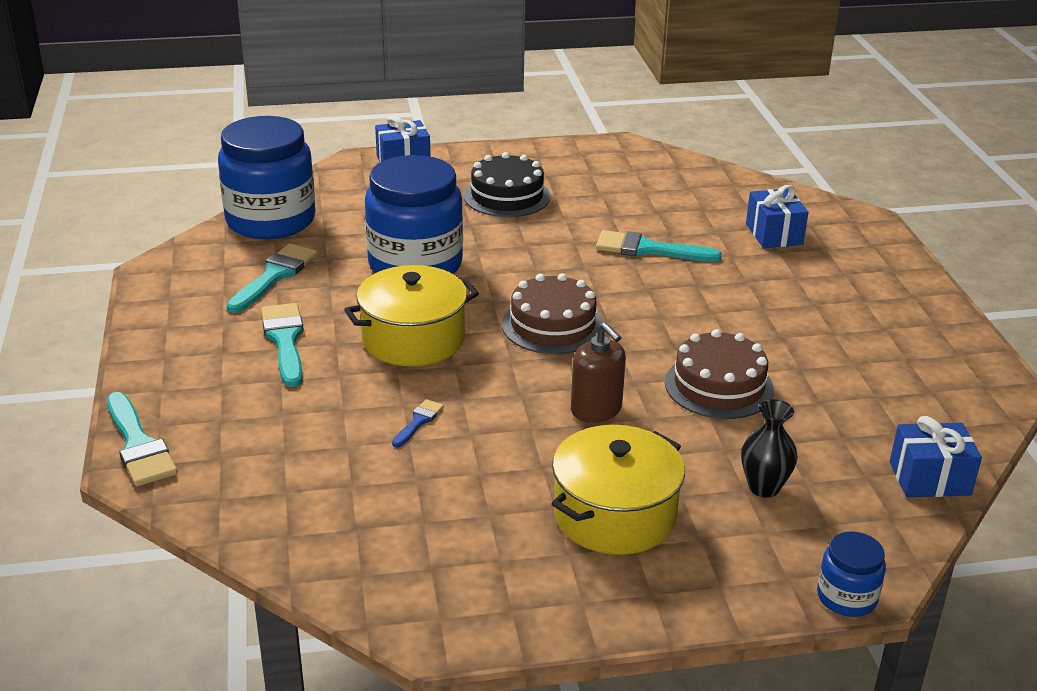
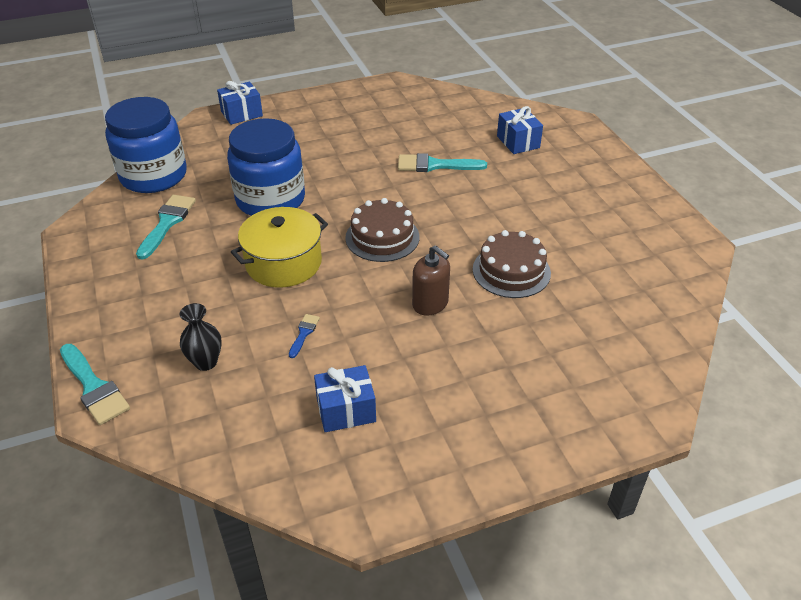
camera: 10 degrees left, 10 degrees up
(285, 340) = (187, 278): turquoise brush -> none
(507, 196) = (324, 134): black cake -> none
(614, 515) = (465, 391): yellow pot -> none
(764, 487) = (563, 350): black vase -> black vase (206, 362)
(846, 597) = (642, 432): blue jar -> none
(929, 478) = (672, 325): blue gift -> blue gift (346, 410)

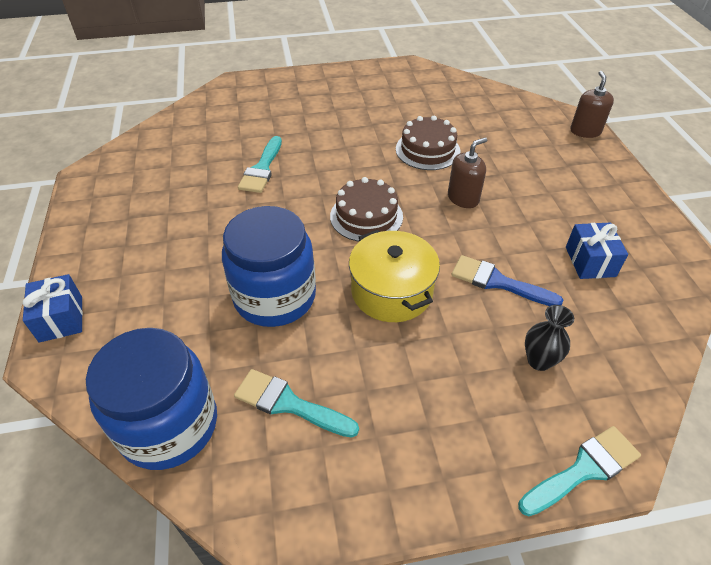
camera: 80 degrees left, 5 degrees up
(304, 333) = (498, 282): blue brush -> blue brush, size x1.93
(518, 142) = (247, 116): blue gift -> none
(625, 425) = (585, 131): none -> brown soap dispenser

